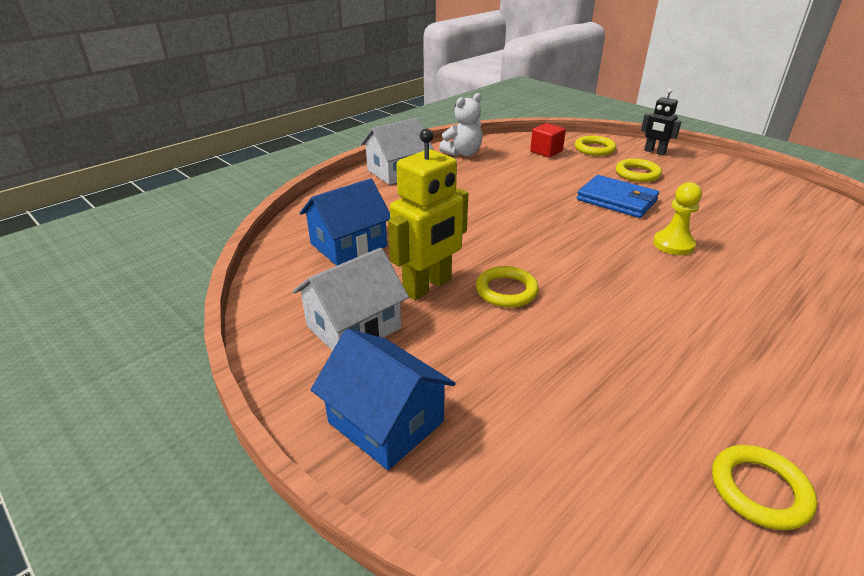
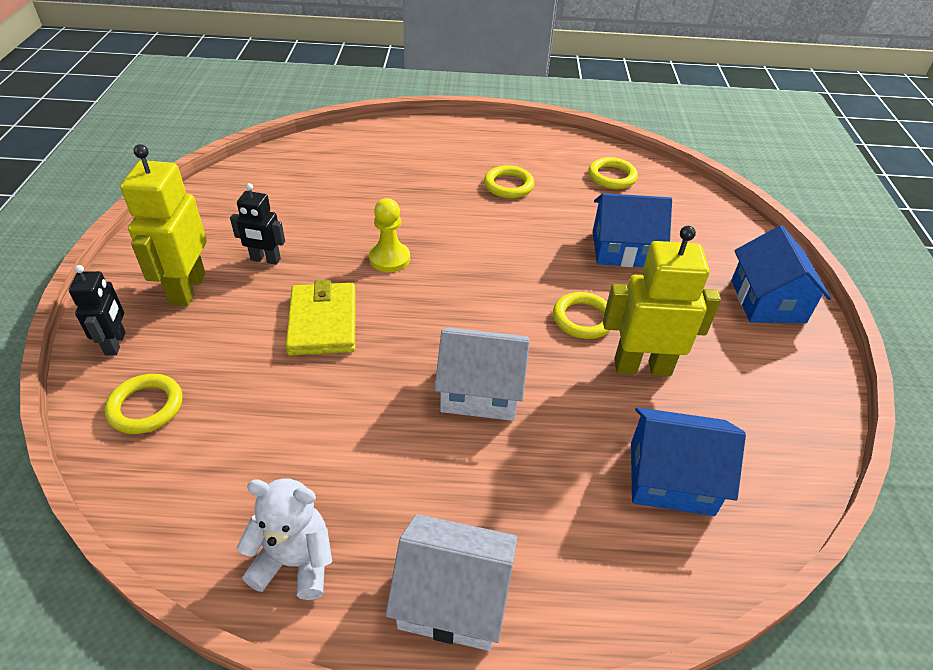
camera: 135 degrees left, 10 degrees up
(354, 327) = (741, 374): white house -> white house (480, 390)
(546, 152) = (202, 456): red cube -> none
(575, 377) = (623, 249): none -> blue house
(617, 200) = (323, 322): blue wallet -> yellow wallet
(637, 174) = (220, 333): yellow ring -> yellow ring (508, 185)
(694, 175) = (187, 289): none -> yellow robot
(711, 203) = (265, 259): none -> black robot

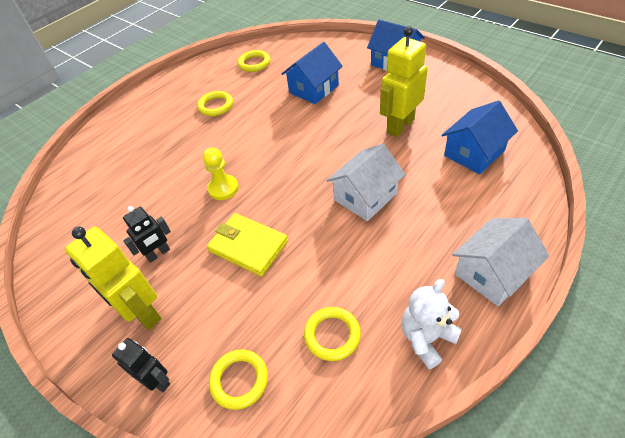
camera: 45 degrees left, 5 degrees up
(583, 319) = (349, 130): yellow ring -> yellow ring (332, 335)

